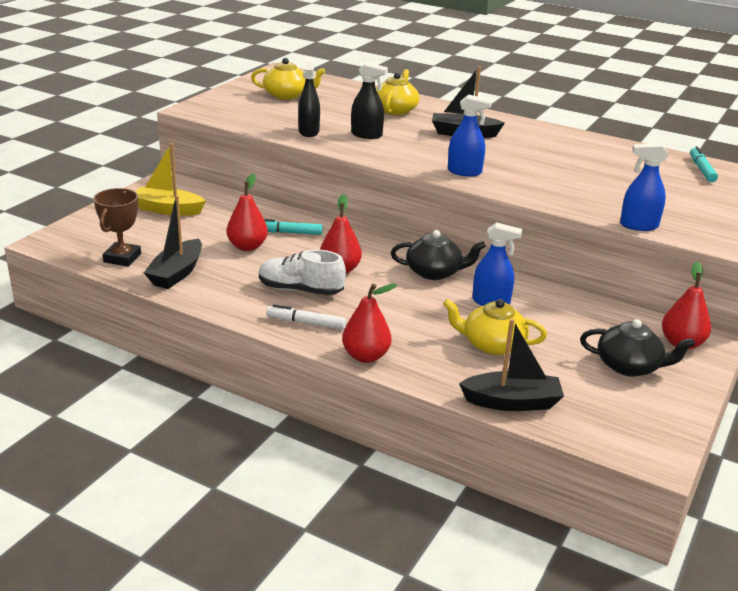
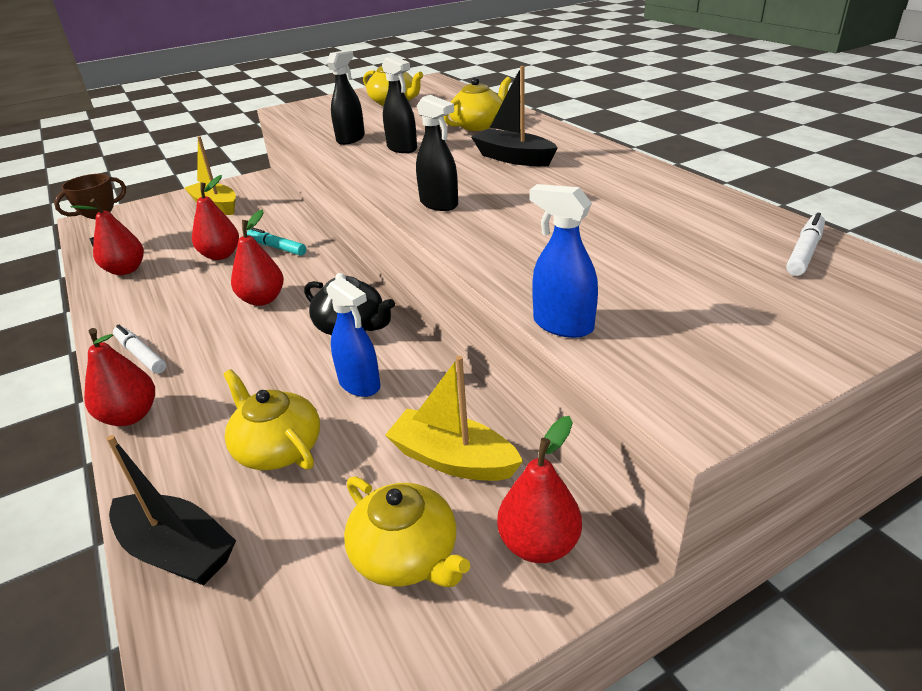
camera: 35 degrees right, 5 degrees up
(177, 273) = (126, 270): black boat -> red pear
(300, 290) = (194, 314): white shoe -> none
(464, 172) = (439, 204): blue spray bottle -> black spray bottle
(596, 323) = (452, 459): none -> yellow boat
(629, 366) = (406, 555): black teapot -> yellow teapot
(701, 169) = (804, 252): turquoise marker -> white marker

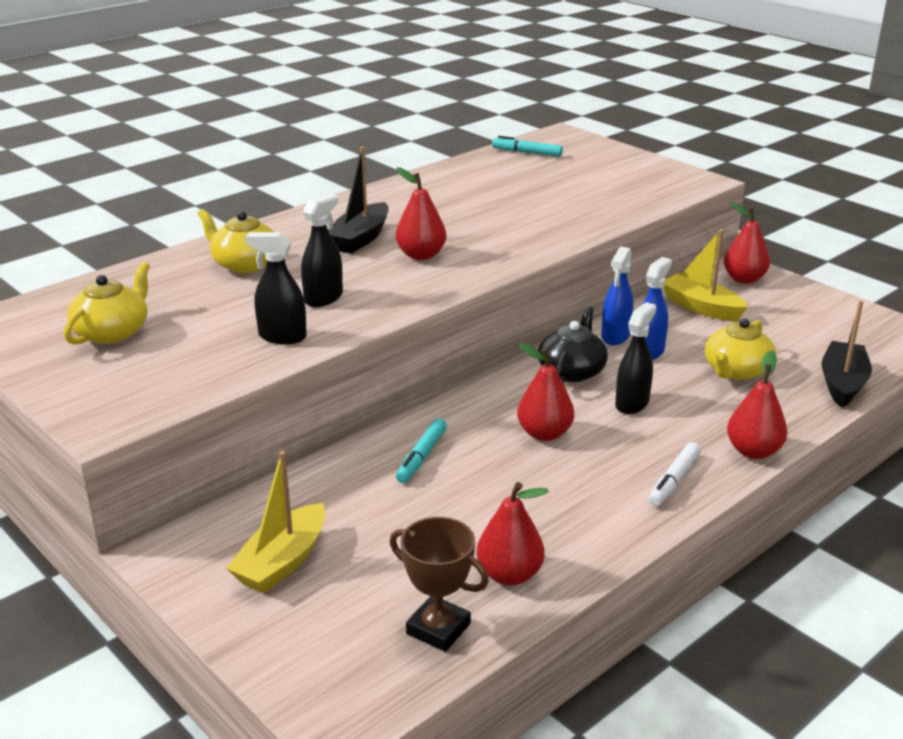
camera: 105 degrees left, 5 degrees down
(221, 255) = (450, 498): red pear -> red pear (421, 255)
(406, 555) = (781, 312): yellow teapot -> none
(439, 204) = (480, 260): black spray bottle -> black spray bottle (632, 403)
(452, 459) = (701, 307): yellow boat -> yellow boat turned 120 degrees clockwise
(562, 325) = (648, 208): blue spray bottle -> blue spray bottle (615, 336)
(804, 252) = (527, 153): white marker -> turquoise marker

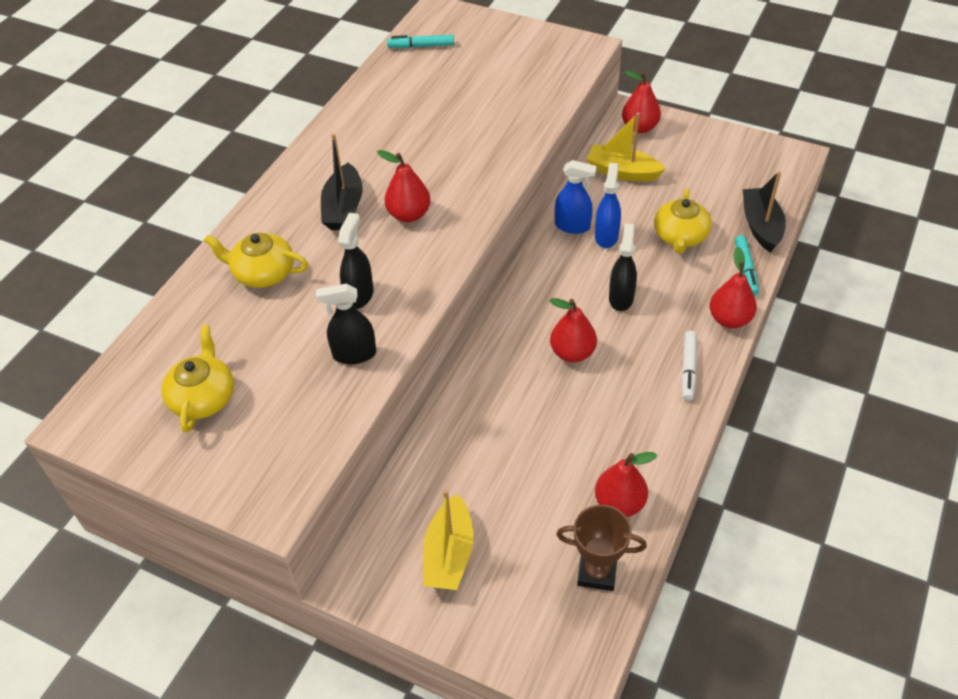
camera: 20 degrees left, 20 degrees up
(421, 457) = (493, 410): turquoise marker -> turquoise marker (746, 269)
(572, 371) = (558, 277): black teapot -> none
(615, 336) = (572, 226): blue spray bottle -> blue spray bottle turned 75 degrees counterclockwise

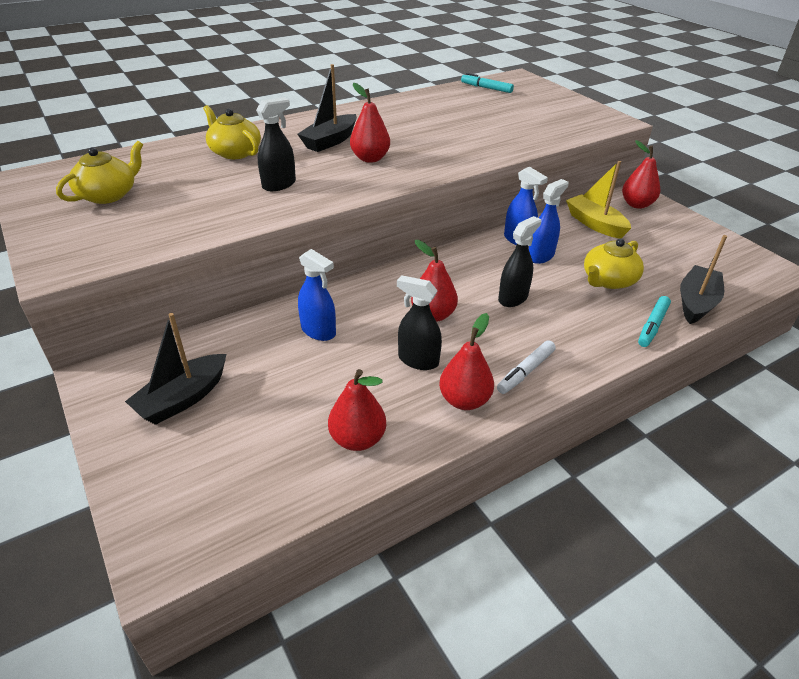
camera: 30 degrees right, 10 degrees down
(354, 354) = (231, 212): black spray bottle -> black spray bottle (418, 360)
(449, 554) = (183, 398): yellow boat -> black boat
(493, 424) = (318, 331): none -> blue spray bottle
(597, 572) = (279, 481): brown trophy -> none
(729, 319) = (602, 354): red pear -> red pear (464, 400)

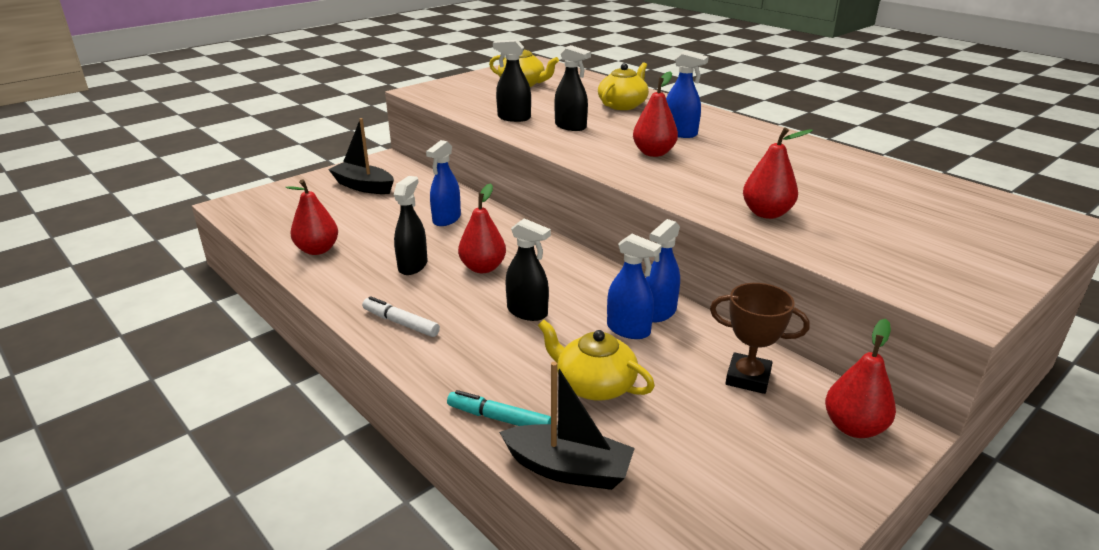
camera: 80 degrees right, 10 degrees down
(229, 211) = (514, 118): none -> black spray bottle
(330, 141) = (680, 133): black boat -> blue spray bottle
(464, 400) = (359, 292): red pear -> red pear (766, 213)
(486, 88) = (962, 199): turquoise marker -> none
(595, 224) = (748, 378): yellow boat -> brown trophy

